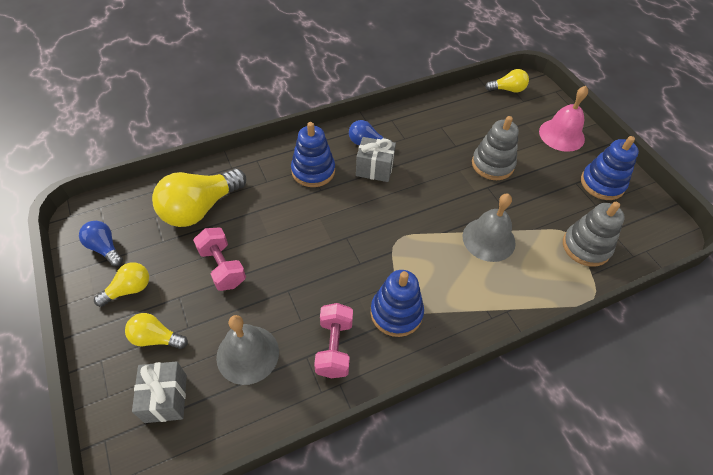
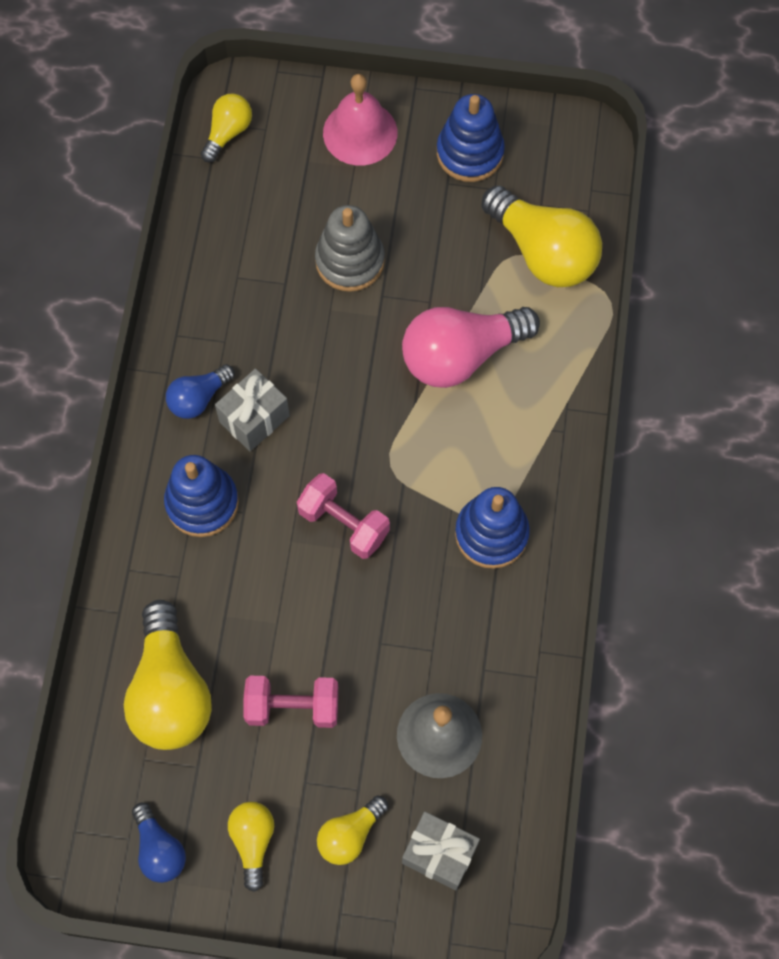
camera: 55 degrees left, 15 degrees up
(105, 248) = (159, 849): blue light bulb -> blue light bulb turned 105 degrees counterclockwise
(334, 347) = (491, 631): pink dumbbell -> pink dumbbell (343, 523)
(488, 239) = (460, 355): grey bell -> pink light bulb
(586, 246) = (543, 252): grey stacking toy -> yellow light bulb

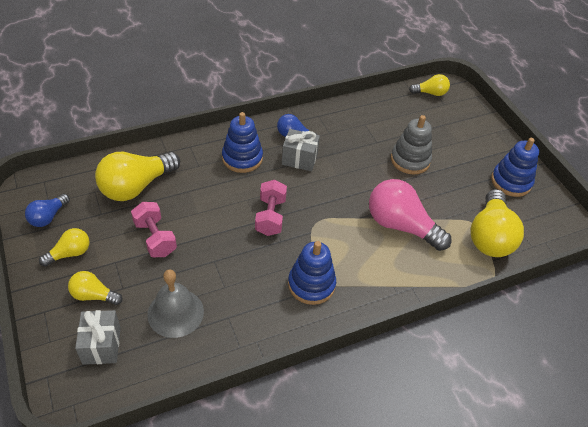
camera: 55 degrees right, 20 degrees down
(360, 132) = (477, 136): pink bell -> none

